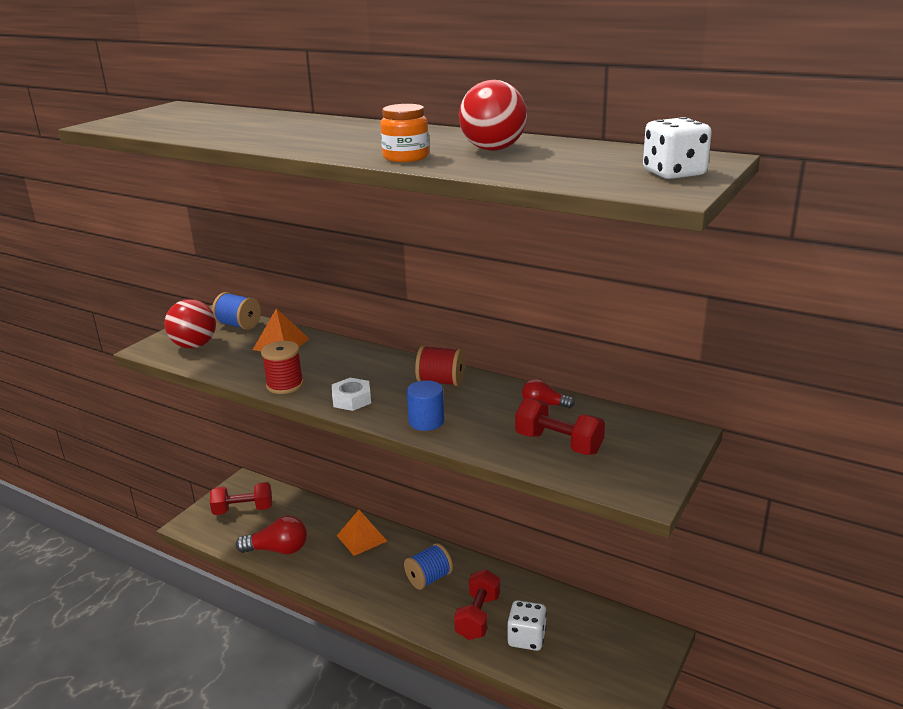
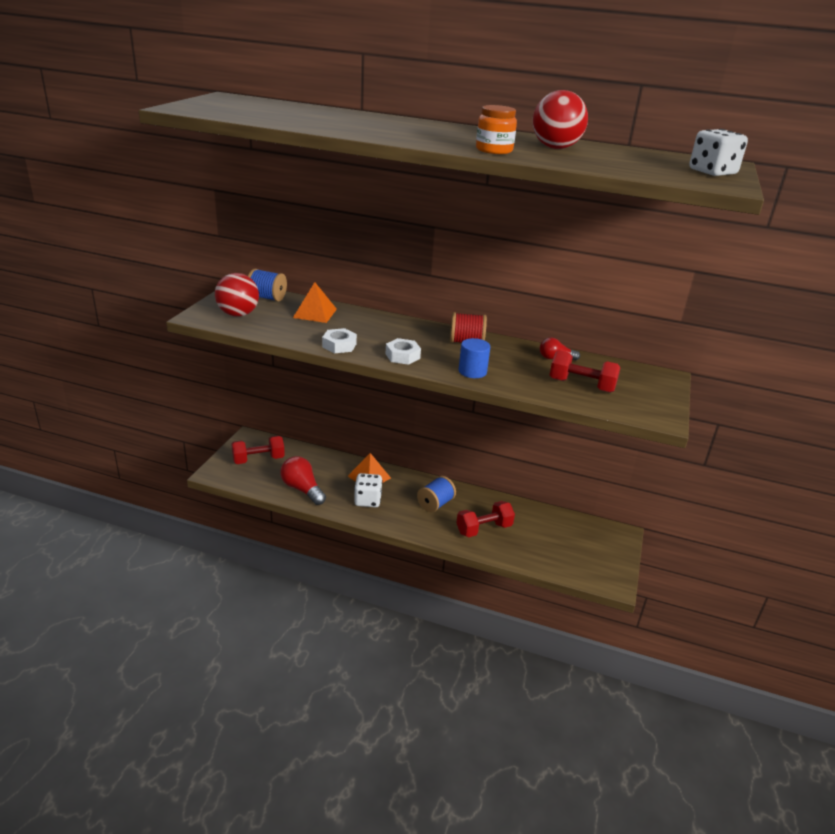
camera: 15 degrees left, 5 degrees up
(278, 550) = (302, 489): red light bulb -> red light bulb turned 120 degrees counterclockwise
(285, 385) = (339, 345): red spool -> white nut
(478, 616) = (484, 529): red dumbbell -> red dumbbell turned 60 degrees clockwise
(526, 638) = (526, 541): white dice -> white dice (367, 500)

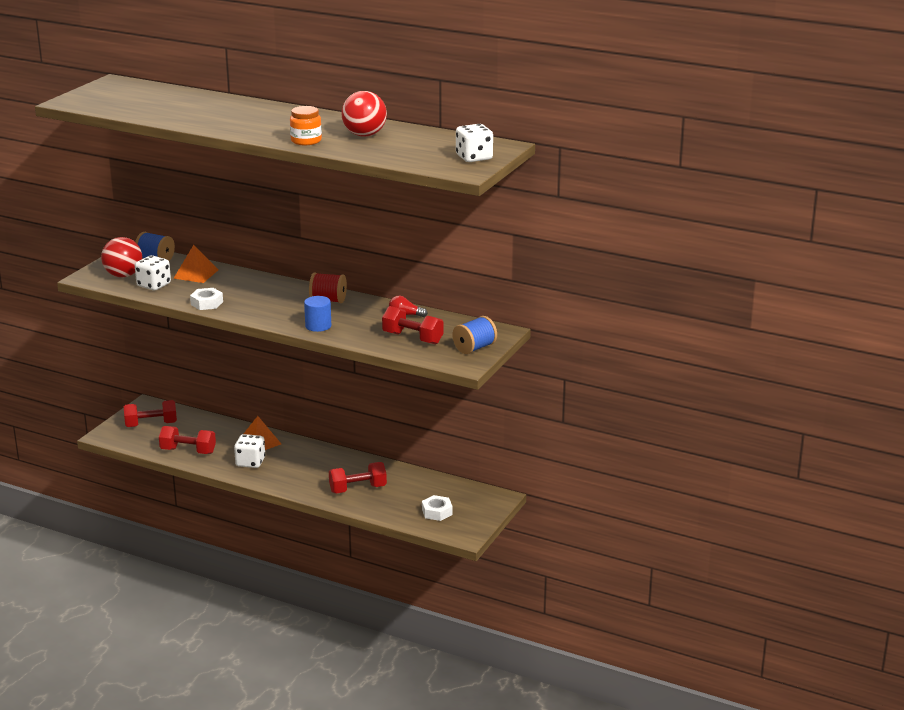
camera: 10 degrees right, 5 degrees down
(274, 325) = (154, 285): none -> white dice
(302, 489) = (188, 451): red light bulb -> red dumbbell
(402, 356) = (261, 312): white nut -> white nut (437, 512)
(435, 504) = (318, 467): blue spool -> blue spool (474, 348)

